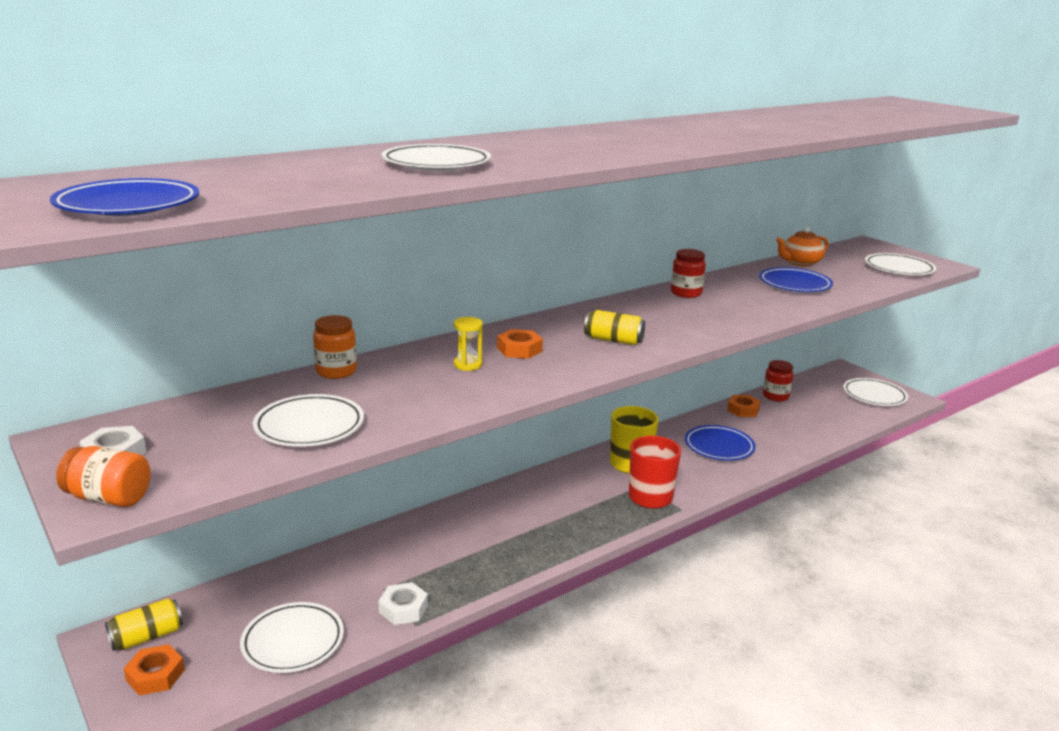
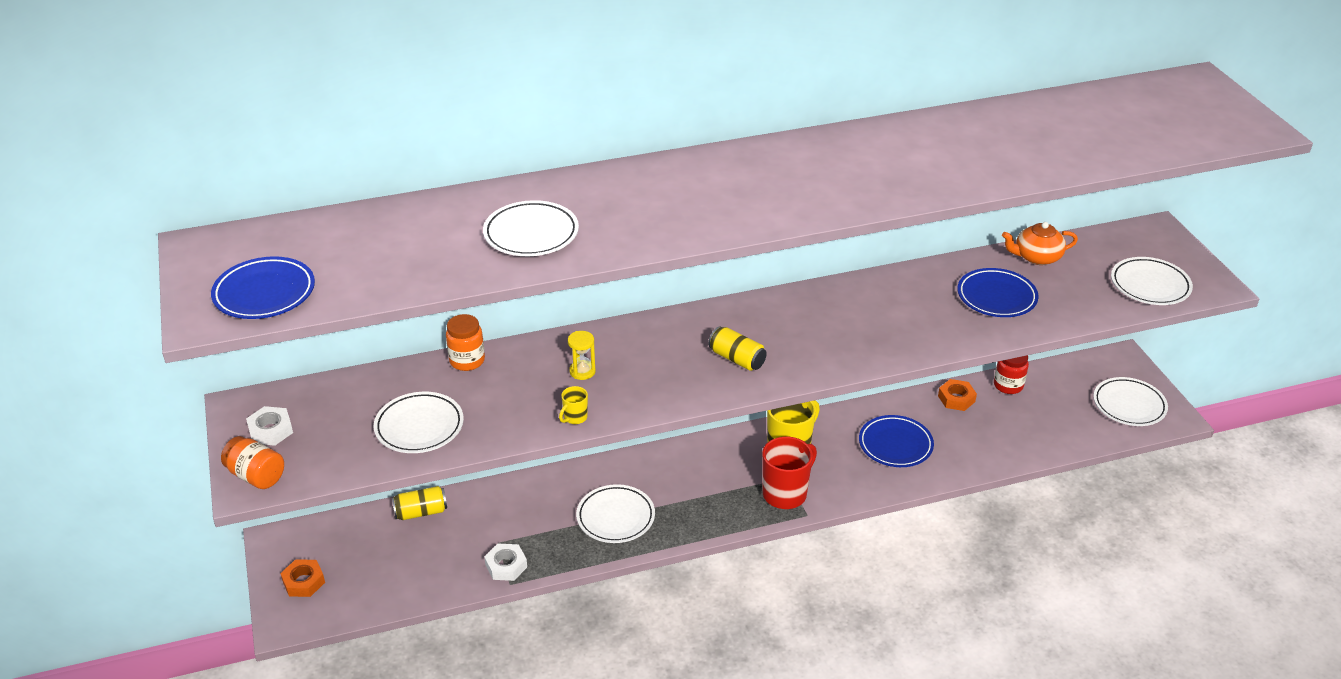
camera: 20 degrees right, 15 degrees up
(146, 637) = (305, 546): yellow can -> yellow can (421, 512)
(293, 642) = (410, 577): white plate -> white plate (615, 517)
(485, 397) = (575, 418): none -> yellow mug
(519, 349) = (640, 358): orange nut -> none
(686, 293) = (862, 294): red jar -> none

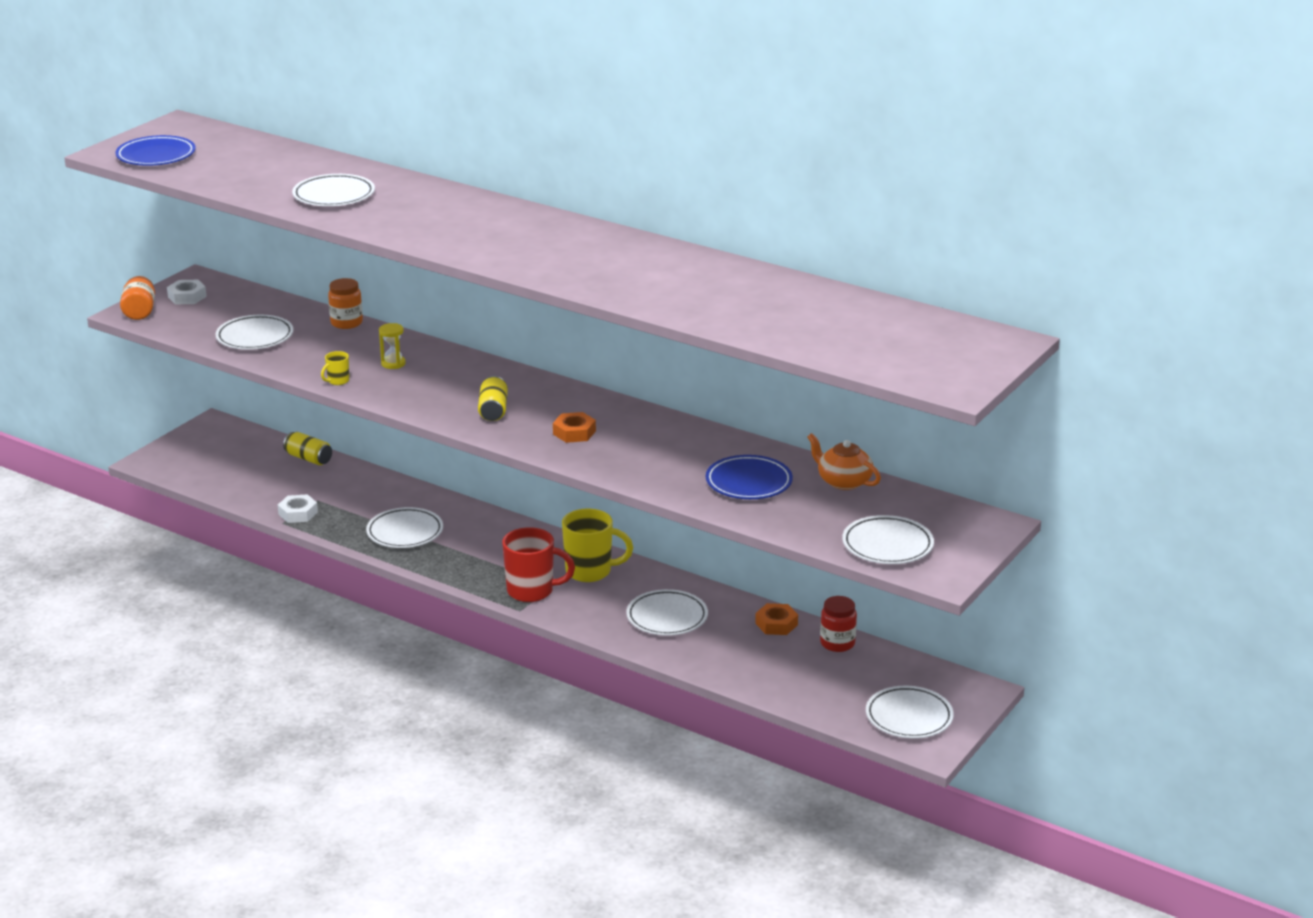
camera: 50 degrees right, 10 degrees down
(303, 582) = (189, 451): orange nut -> orange nut (574, 432)
(575, 418) = (337, 381): yellow mug -> yellow mug turned 45 degrees counterclockwise
(895, 445) = (667, 617): blue plate -> white plate

